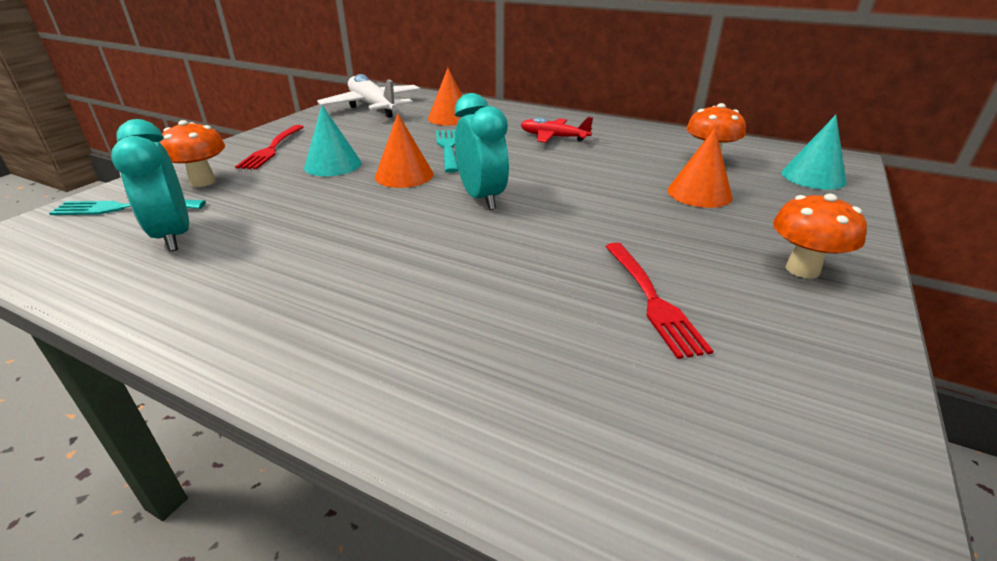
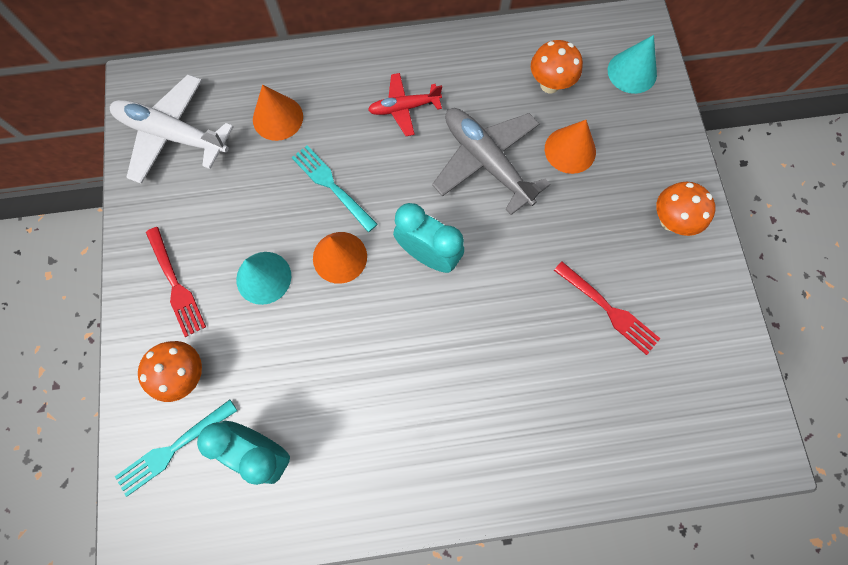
camera: 35 degrees left, 40 degrees up
(599, 175) = (486, 161): none -> grey plane

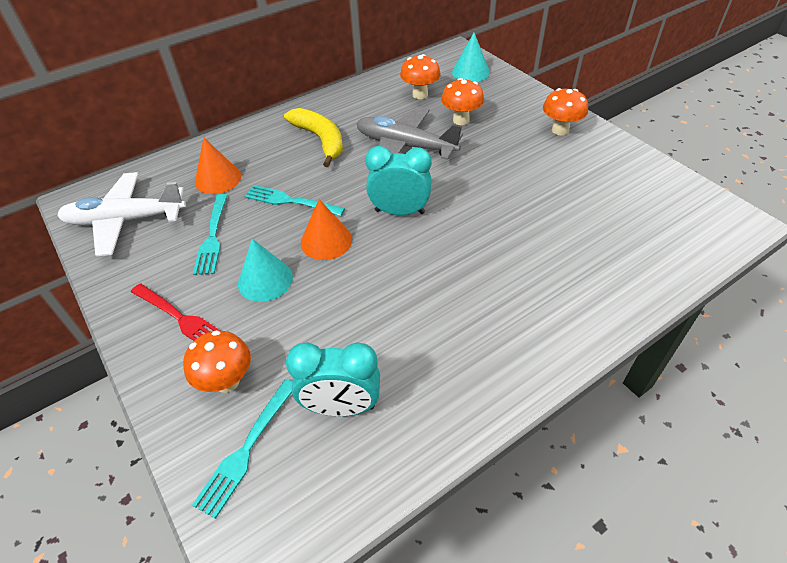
camera: 25 degrees left, 25 degrees down
(241, 197) = (212, 236): none -> turquoise fork
(404, 108) = (320, 140): red plane -> yellow banana
(570, 150) = (461, 120): orange cone -> orange mushroom
(607, 309) = (560, 190): red fork -> none

